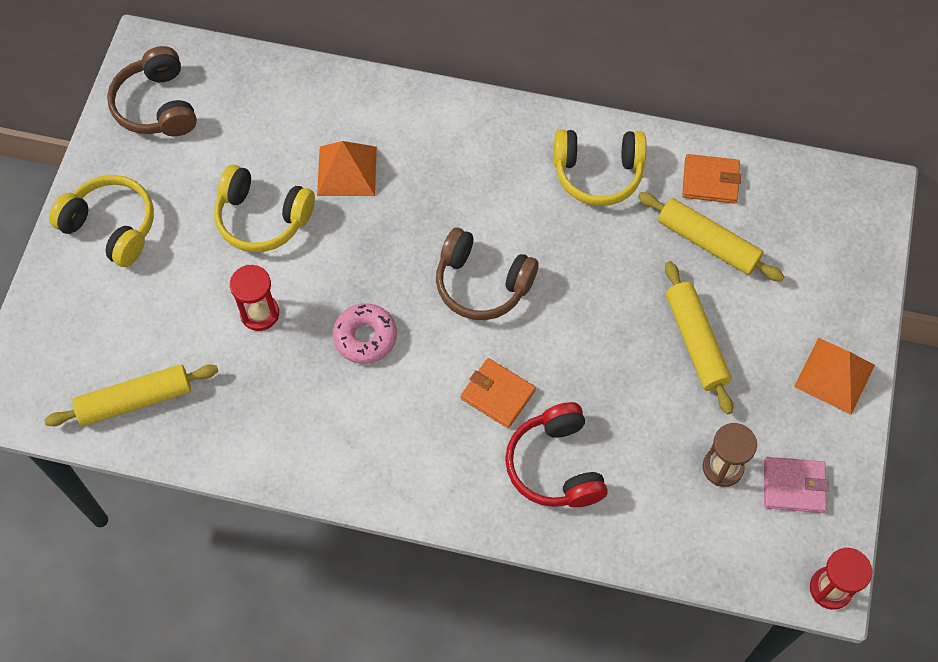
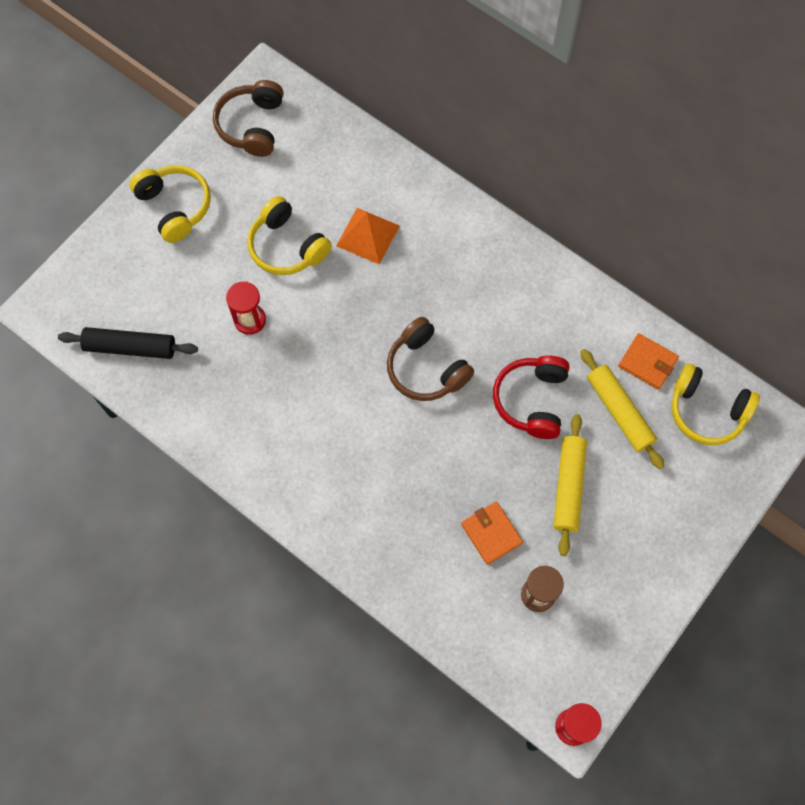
camera: 25 degrees right, 5 degrees up
(135, 400) = (130, 347): yellow rolling pin -> black rolling pin
(365, 337) = (318, 372): pink donut -> none
(497, 394) = (395, 460): orange wallet -> orange wallet (491, 533)
(555, 465) = (411, 535): red headphones -> red headphones (532, 400)
(598, 173) = (561, 318): yellow headphones -> yellow headphones (707, 411)
(793, 486) = (586, 635): pink wallet -> none
(834, 375) = (665, 562): orange pyramid -> none

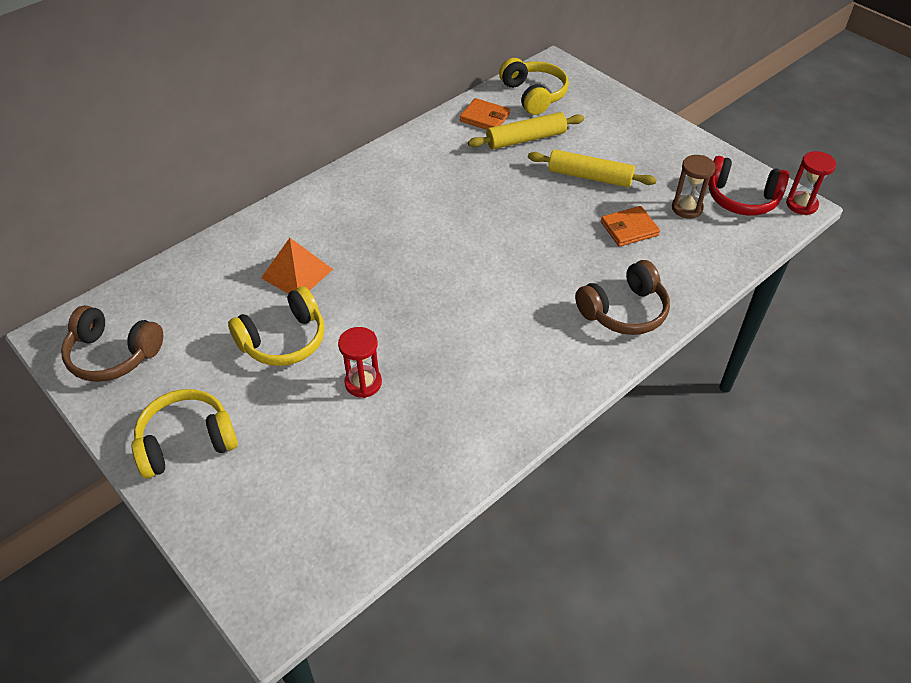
camera: 80 degrees left, 20 degrees down
(130, 347) = (363, 508): black rolling pin -> none
(426, 368) = (457, 249): brown headphones -> brown headphones (624, 311)
(532, 400) = (505, 186): red headphones -> red headphones (741, 198)
(647, 362) = (485, 118): orange wallet -> orange wallet turned 75 degrees clockwise
(707, 411) = (533, 95): yellow headphones -> yellow headphones turned 60 degrees counterclockwise

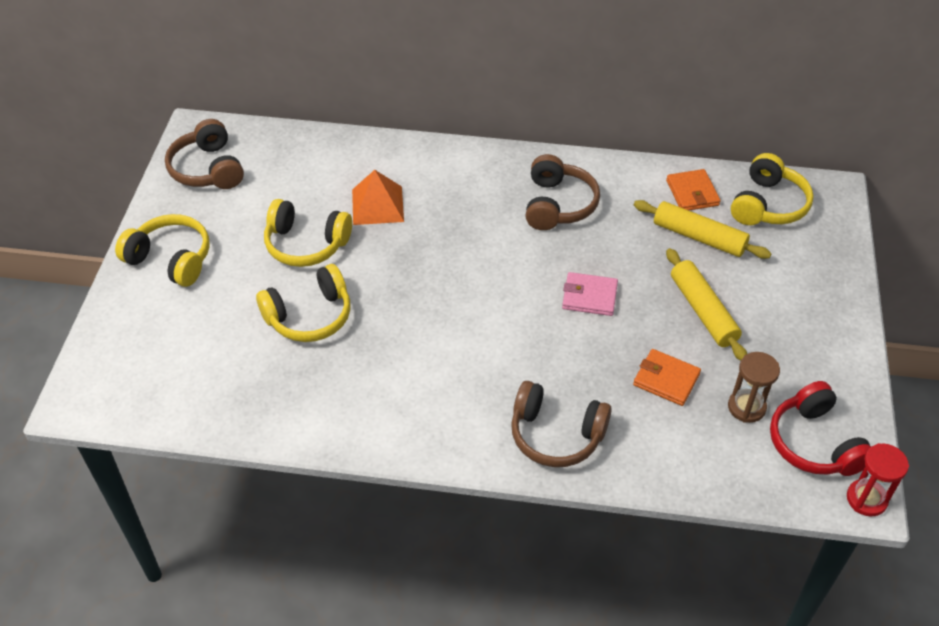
camera: 50 degrees right, 0 degrees up
(363, 383) = (309, 316): red hourglass -> yellow headphones
(418, 182) = (558, 205): none -> brown headphones
(519, 219) = (589, 296): none -> pink wallet

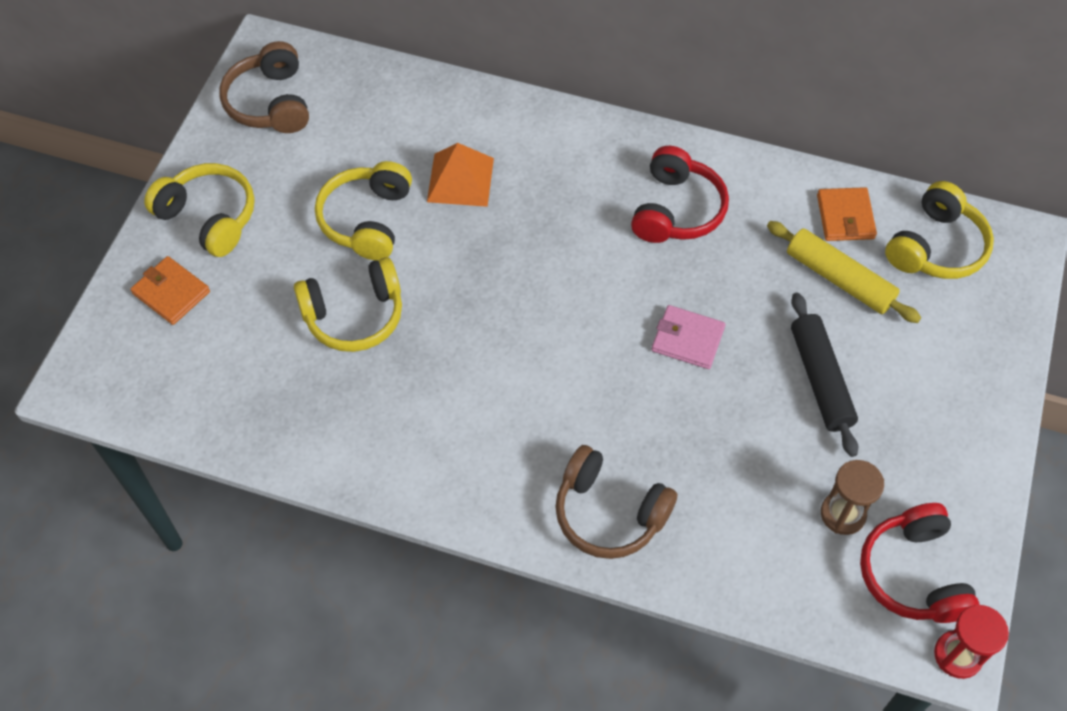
camera: 10 degrees right, 10 degrees up
(306, 244) = (367, 220): yellow headphones -> yellow headphones turned 75 degrees clockwise
(558, 205) = (676, 210): brown headphones -> red headphones
(666, 379) = (755, 462): orange wallet -> orange wallet (171, 293)
(703, 311) = (821, 379): yellow rolling pin -> black rolling pin

